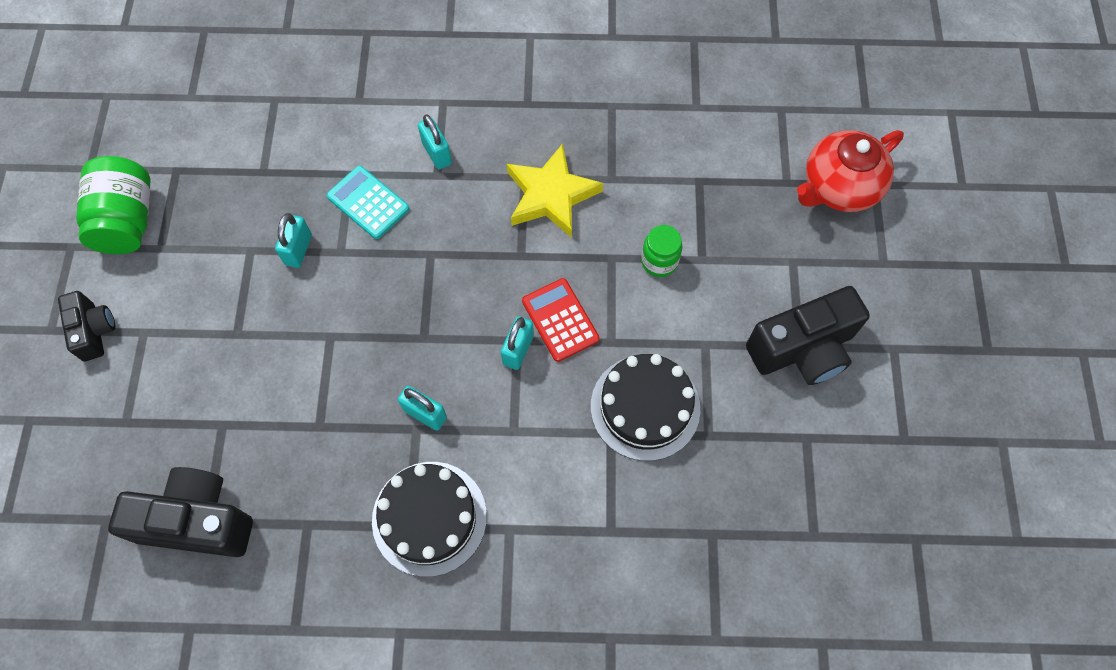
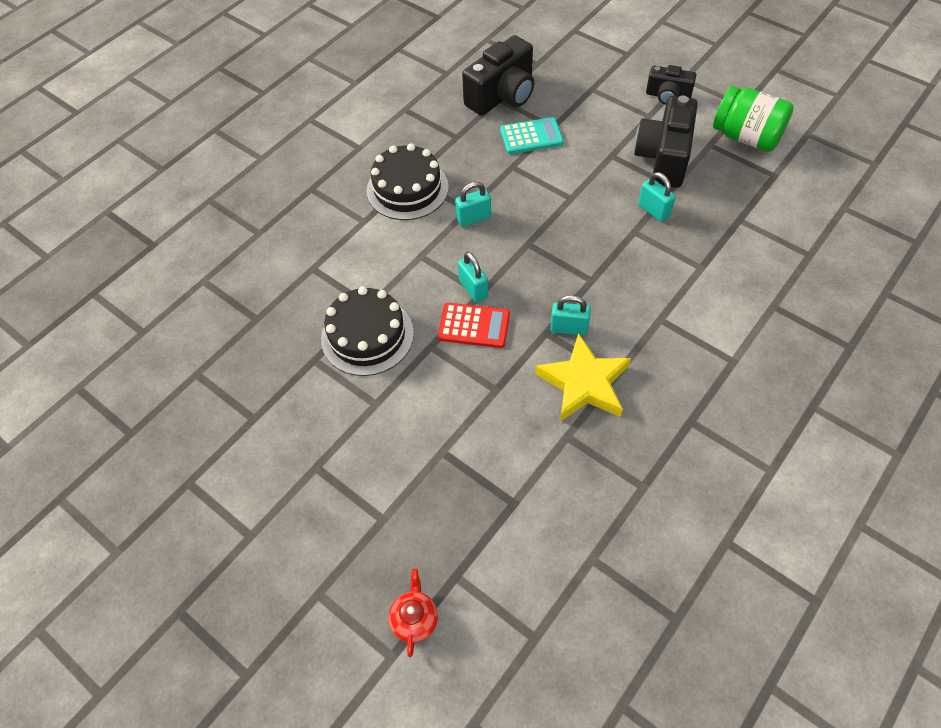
camera: 130 degrees right, 10 degrees down
(368, 203) = (665, 265): turquoise calculator -> turquoise calculator (531, 136)
(437, 153) = (682, 330): turquoise padlock -> turquoise padlock (568, 328)
(659, 261) = (465, 419): green jar -> none
(802, 349) = (311, 467): black camera -> black camera (663, 158)
(838, 187) = (415, 619): red teapot -> red teapot, size x0.51

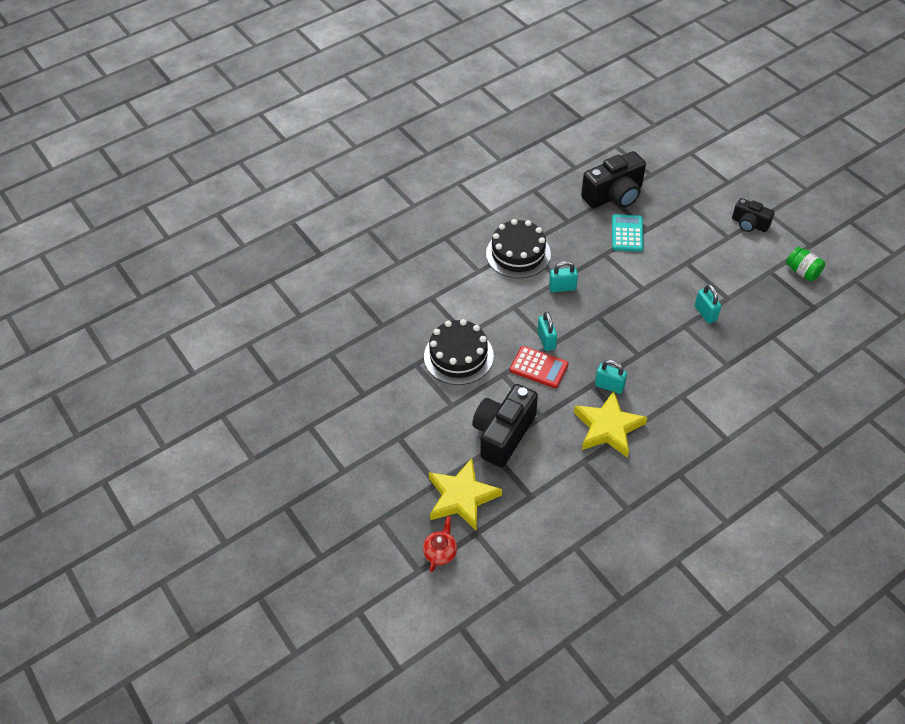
camera: 15 degrees right, 5 degrees down
(423, 530) = (462, 497): none -> yellow star
(531, 136) = (627, 233): turquoise calculator -> turquoise calculator turned 90 degrees counterclockwise
(663, 158) = (728, 273): black camera -> black camera (503, 434)
(746, 137) = (802, 272): green jar -> green jar, size x0.59

